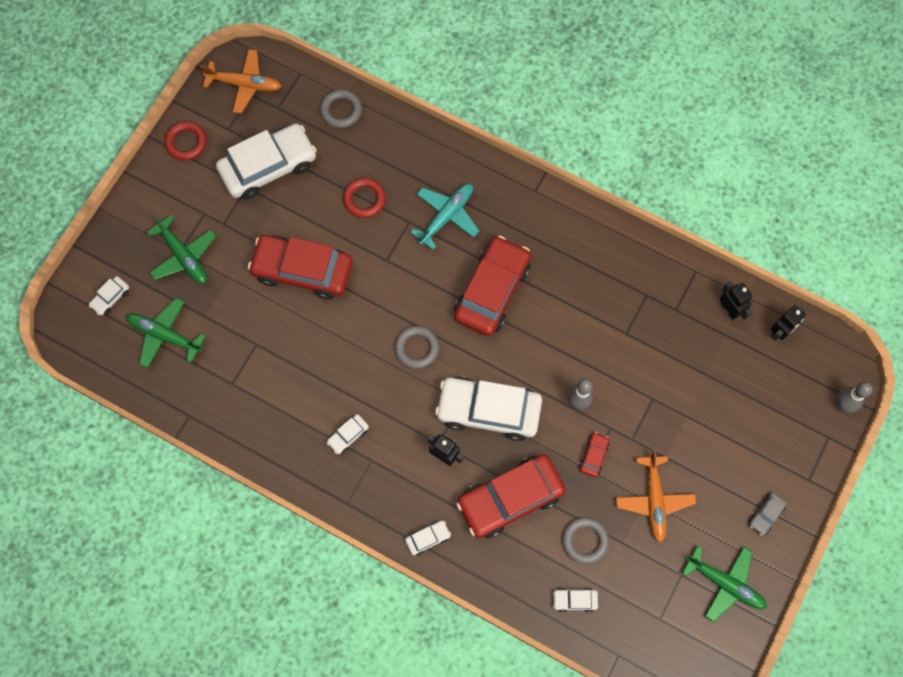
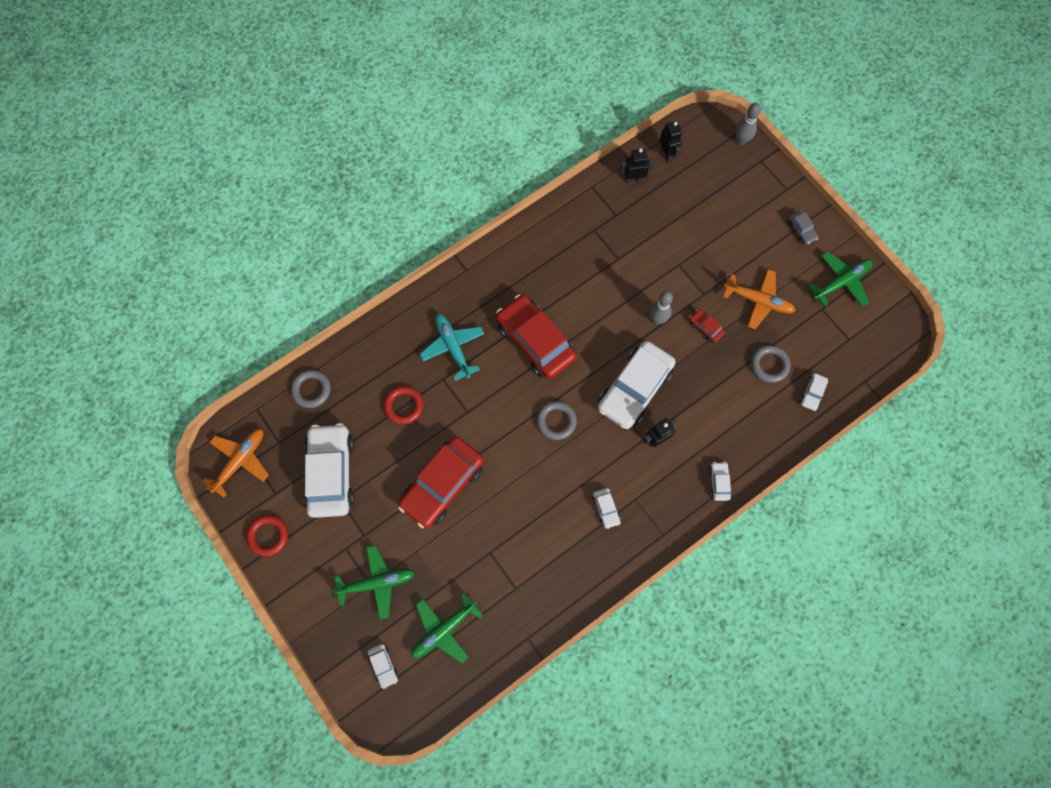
camera: 65 degrees left, 0 degrees up
(510, 498) = (713, 405): red car -> none

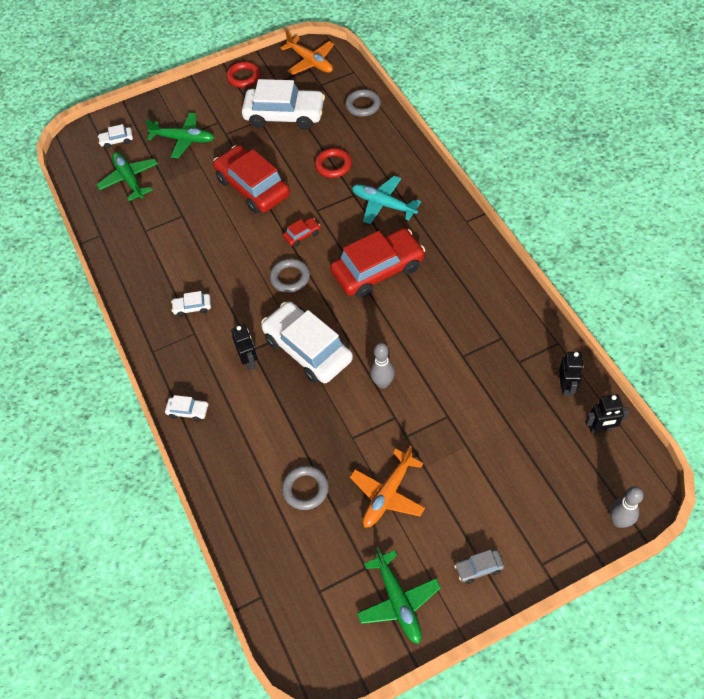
camera: 105 degrees right, 15 degrees down
(376, 583) = (183, 139): green plane -> green plane turned 75 degrees counterclockwise
(453, 347) = (384, 204): turquoise plane -> turquoise plane turned 135 degrees counterclockwise
(705, 327) = (364, 430): red car -> red car (302, 235)
(812, 393) = (260, 529): white car -> none

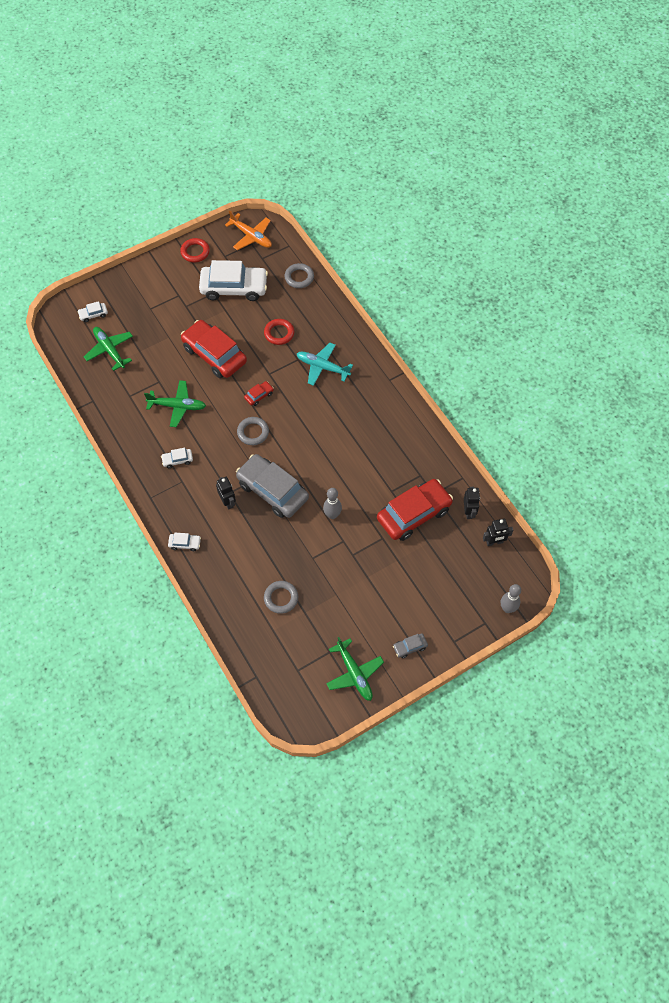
camera: 10 degrees left, 5 degrees up
(183, 139) = (150, 312): green plane -> green plane (177, 406)
(307, 349) = (272, 491): white car -> grey car
(378, 270) = (322, 423): red car -> red car (414, 514)
(388, 494) = (342, 598): orange plane -> none

